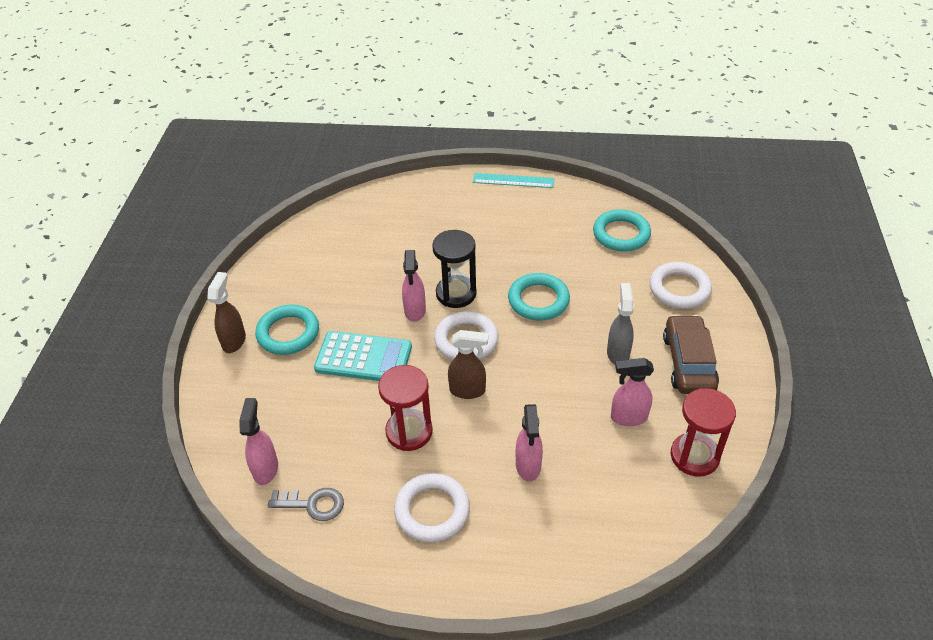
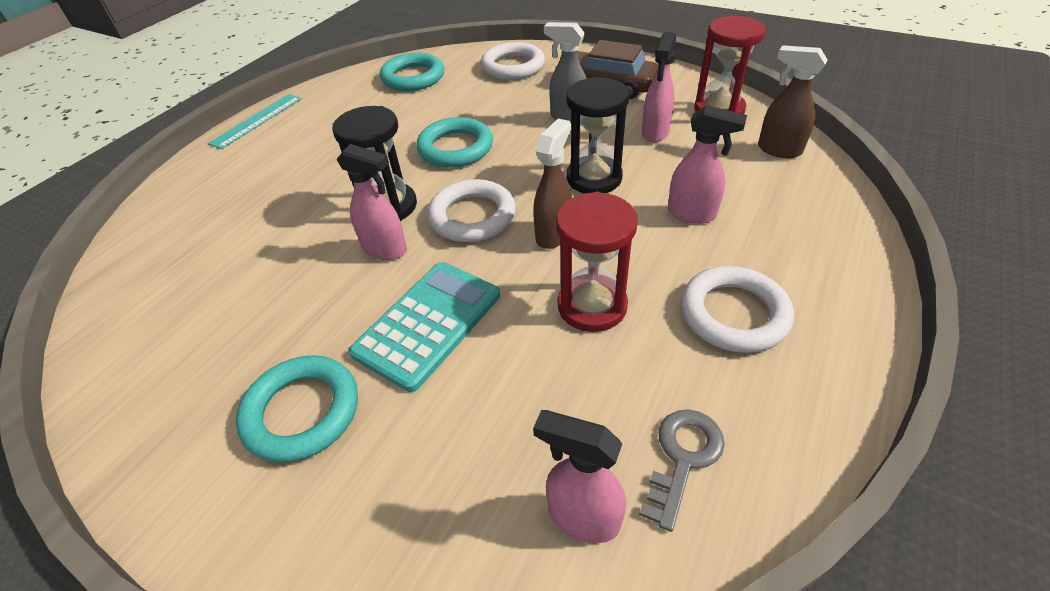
camera: 65 degrees left, 0 degrees up
(234, 341) = (248, 508): brown spray bottle -> brown spray bottle (778, 150)
(543, 394) = (594, 178): none -> black hourglass

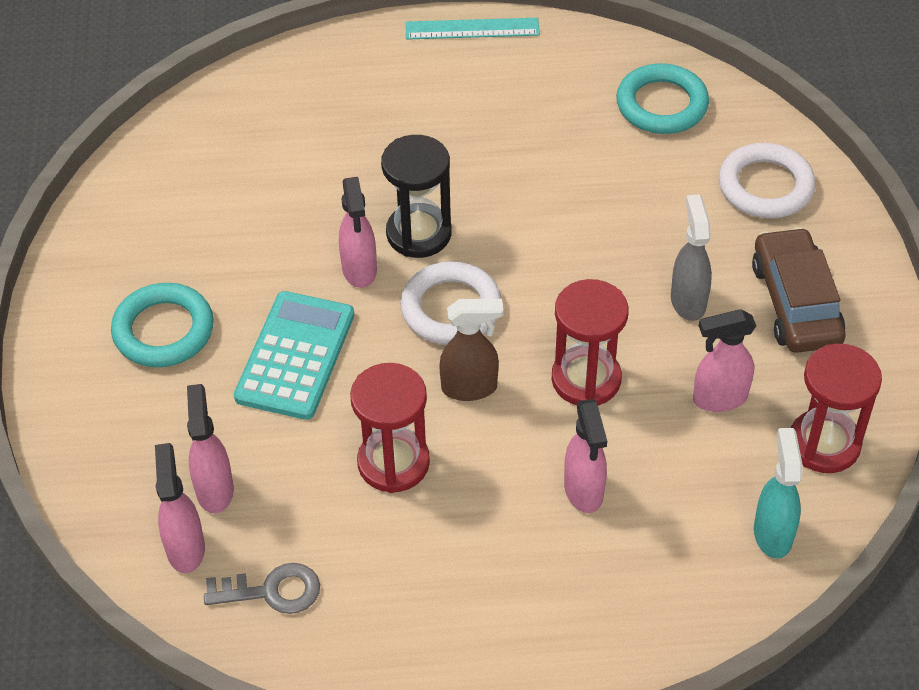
camera: 55 degrees right, 5 degrees up
(428, 324) = (295, 356): turquoise calculator -> turquoise calculator turned 75 degrees counterclockwise
(455, 148) = (551, 230): turquoise ring -> none
(526, 454) = (215, 489): none -> pink spray bottle
(594, 178) = (586, 379): black hourglass -> red hourglass
(733, 314) = (454, 575): white ring -> none
(778, 150) = (772, 533): brown spray bottle -> turquoise spray bottle

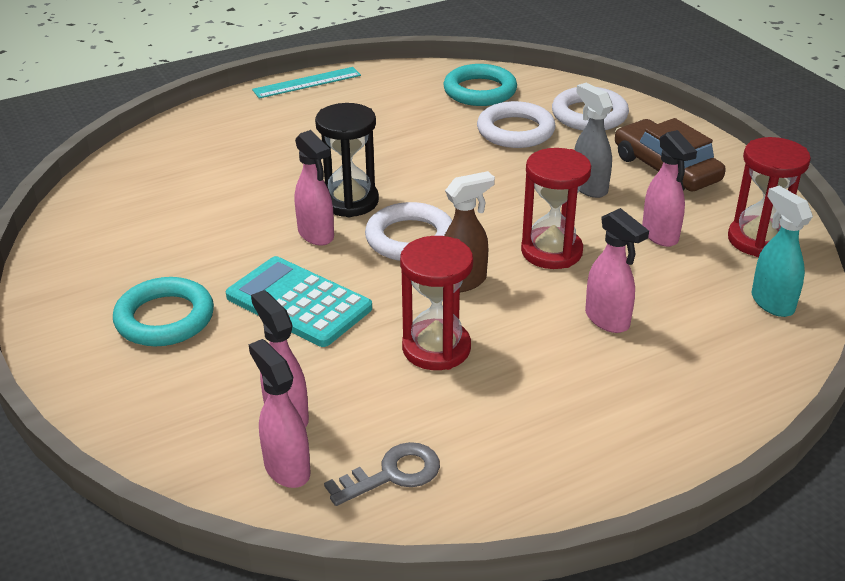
camera: 25 degrees left, 15 degrees down
(295, 356) = (298, 303): turquoise calculator -> turquoise calculator turned 45 degrees counterclockwise
(662, 185) = (515, 131): none -> white ring
(719, 398) = (660, 235): pink spray bottle -> pink spray bottle turned 75 degrees counterclockwise

